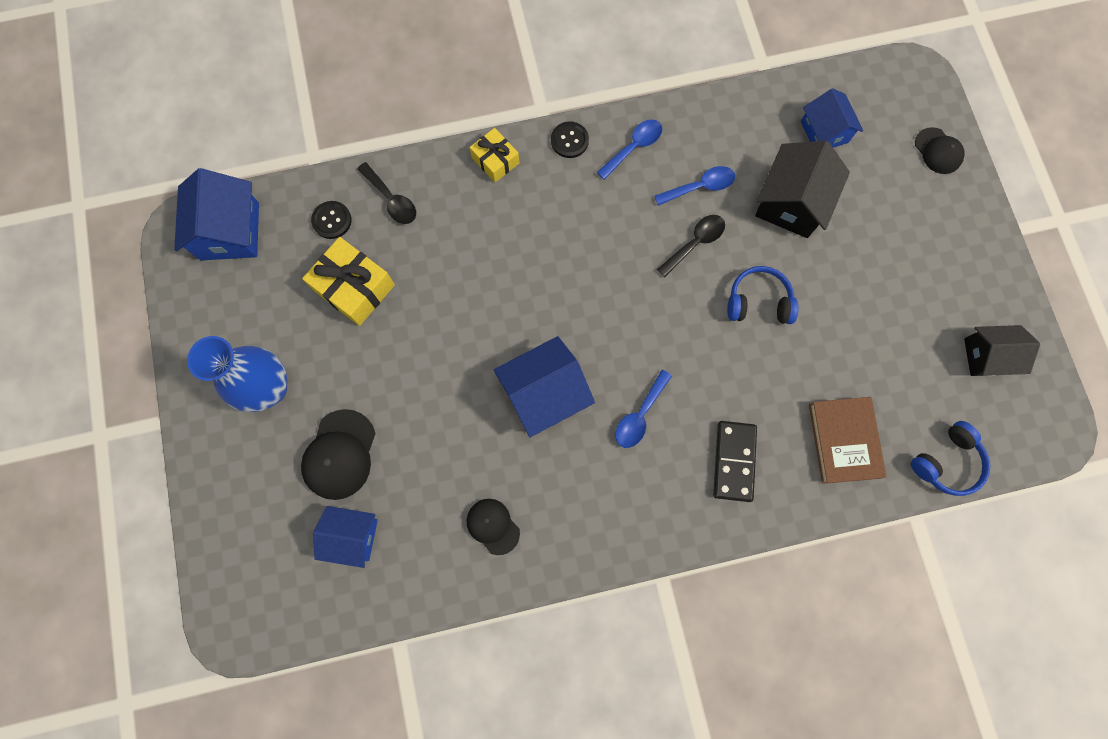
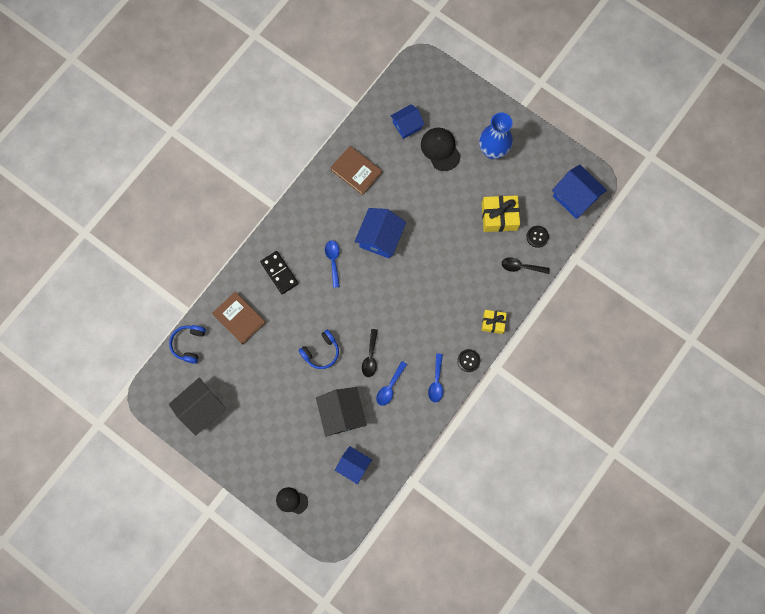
camera: 140 degrees right, 0 degrees up
(493, 526) = (356, 171): black cap -> brown book
(987, 356) = (201, 408): black house -> black house, size x1.51

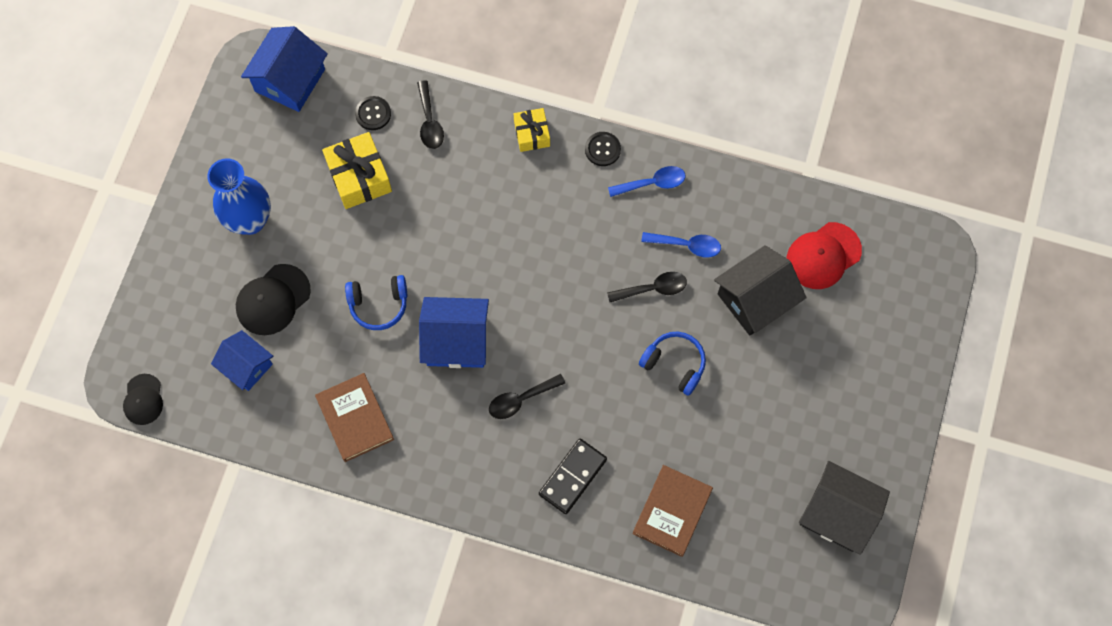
camera: 110 degrees left, 5 degrees down
(189, 344) = (745, 576): blue headphones -> blue headphones (378, 304)
(291, 500) = (912, 325): black cap -> black cap (143, 399)
(333, 261) = (521, 399): blue spoon -> black spoon
(353, 465) = (823, 256): blue house -> red cap
(356, 171) = (355, 418): brown book -> brown book turned 45 degrees counterclockwise

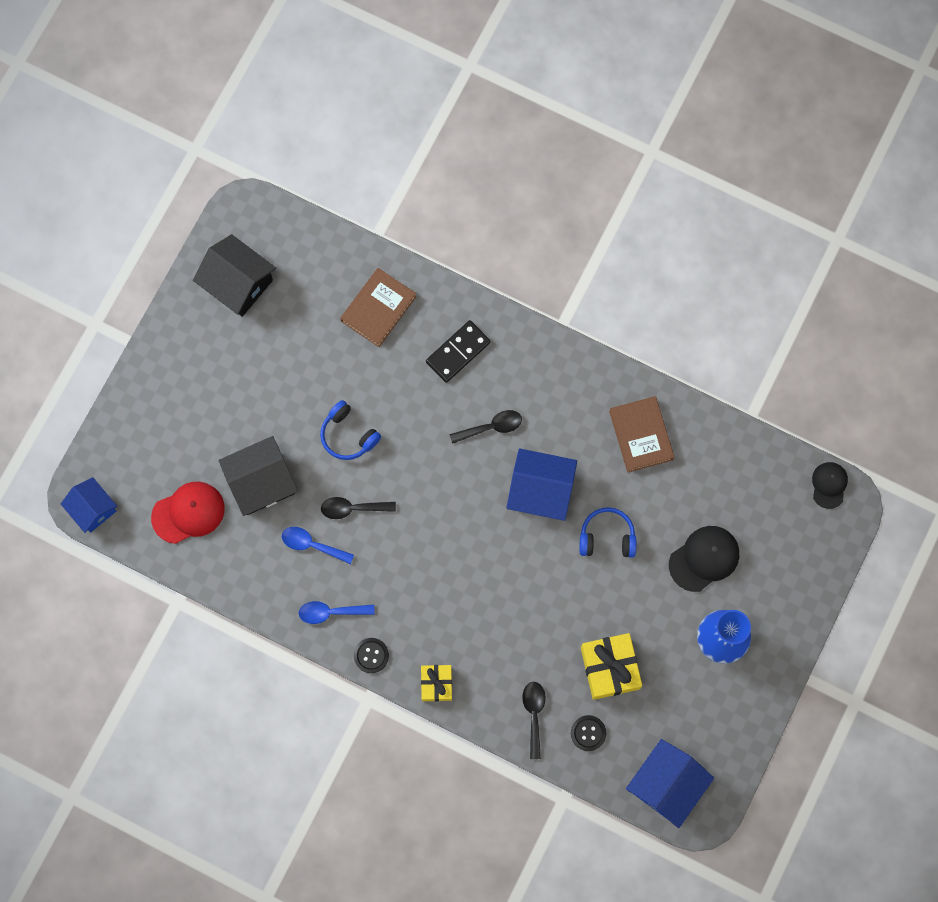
camera: 170 degrees left, 5 degrees up
(246, 366) = (733, 500): blue house -> blue house (92, 509)

